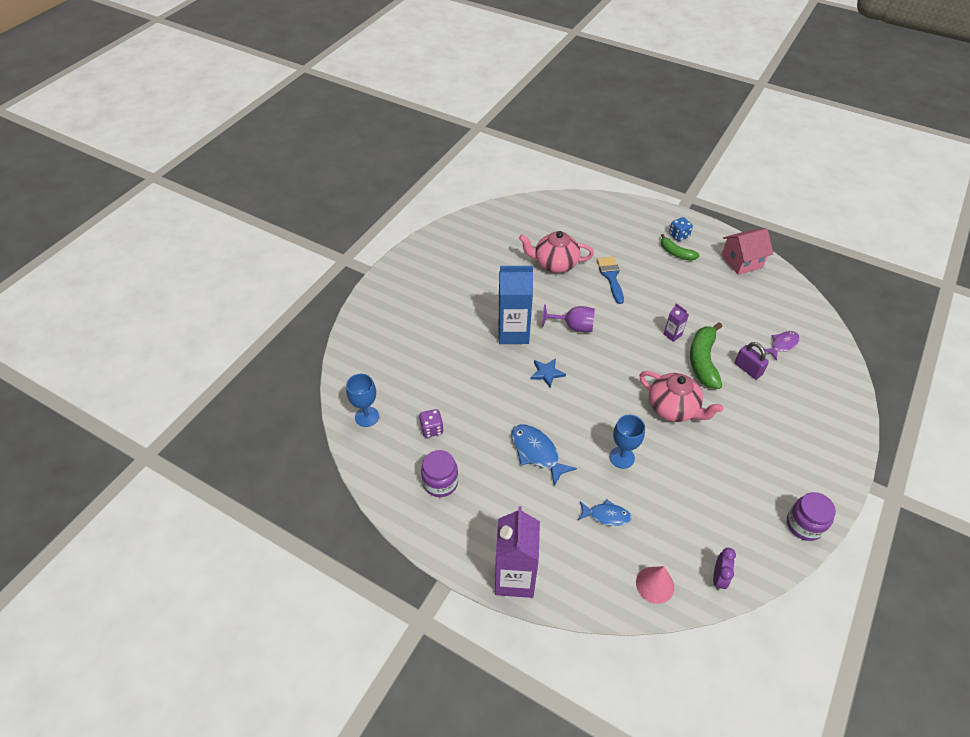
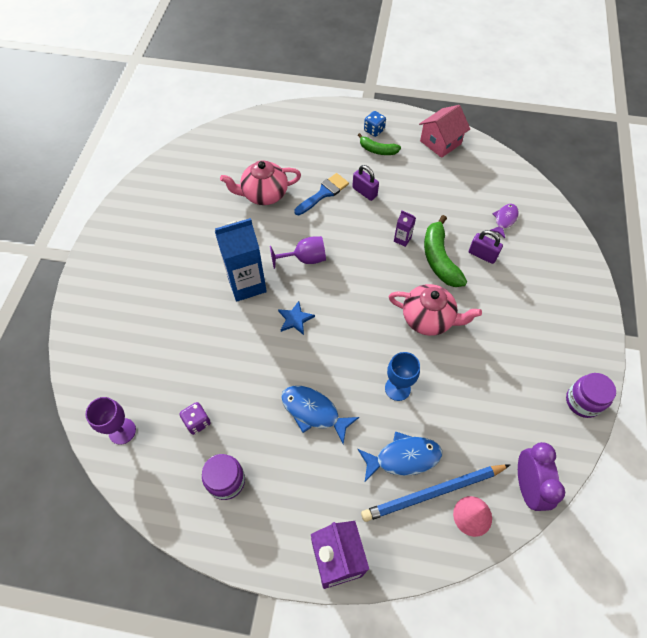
camera: 20 degrees left, 10 degrees up
(367, 416) = (122, 431): blue goblet -> purple goblet
(606, 515) = (403, 457): blue fish -> blue fish, size x1.53
(611, 277) = (323, 193): blue brush -> blue brush turned 75 degrees clockwise
(624, 553) = (433, 493): none -> blue pencil
(650, 285) = (364, 192): none -> purple padlock
(718, 578) = (527, 485): purple clock -> purple clock, size x1.67

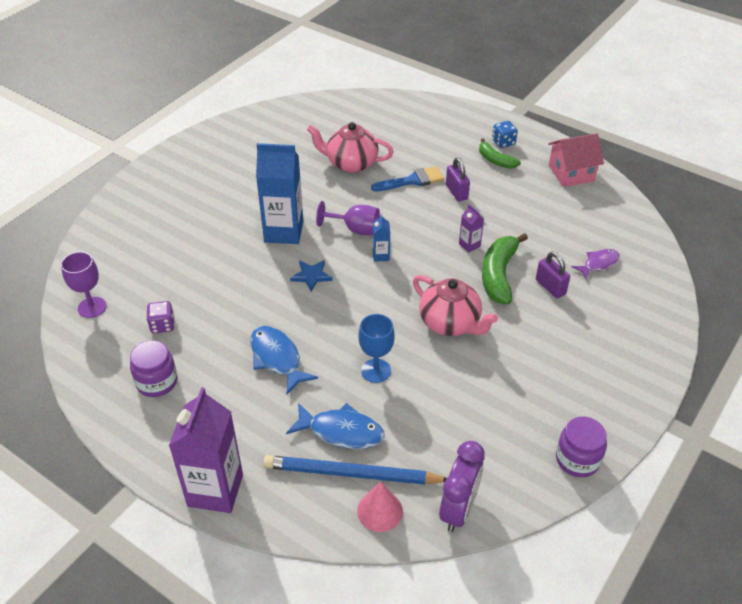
camera: 25 degrees right, 15 degrees down
(340, 276) = (381, 255): none -> blue carton

